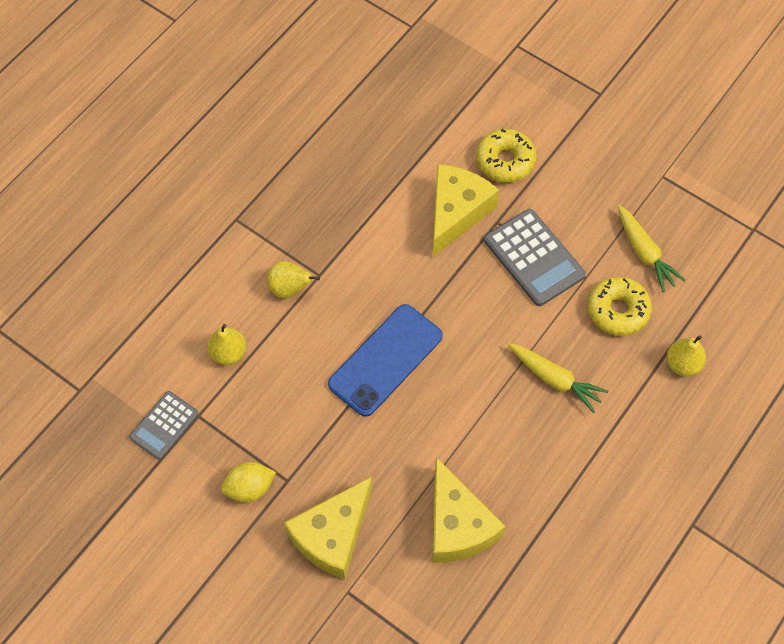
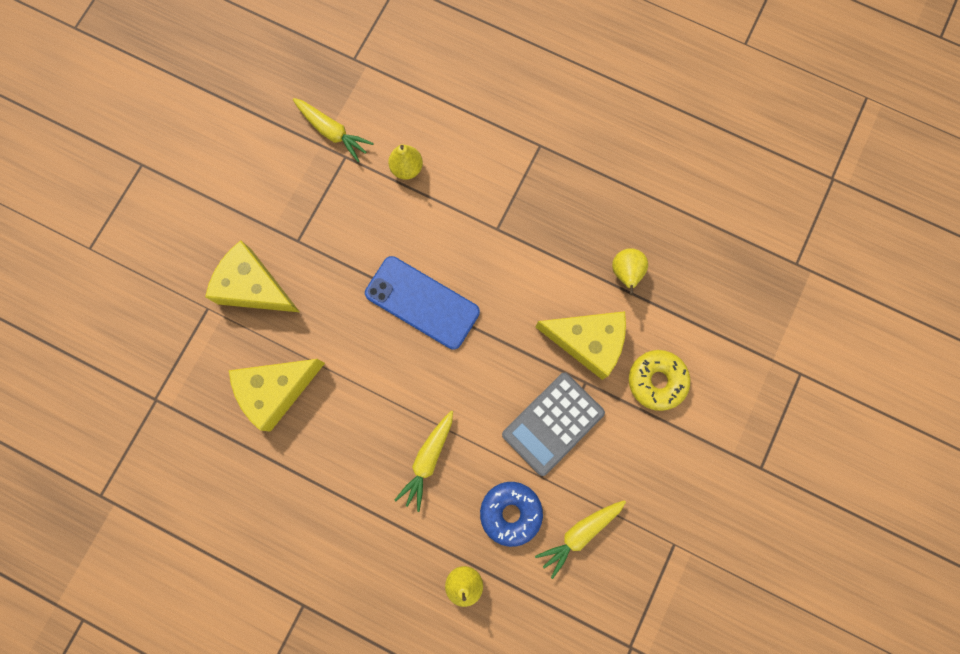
camera: 80 degrees right, 15 degrees up
(164, 425) = (332, 132): grey calculator -> yellow carrot
(250, 488) = (287, 212): yellow lemon -> none
(290, 289) = (478, 206): yellow pear -> yellow pear (626, 273)
(617, 310) = (510, 512): yellow donut -> blue donut

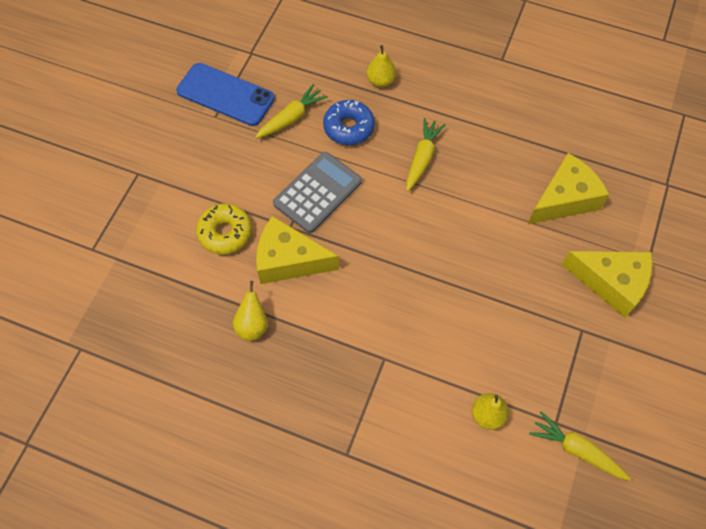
camera: 175 degrees right, 15 degrees down
(422, 302) = (448, 282): blue phone -> blue phone (225, 95)

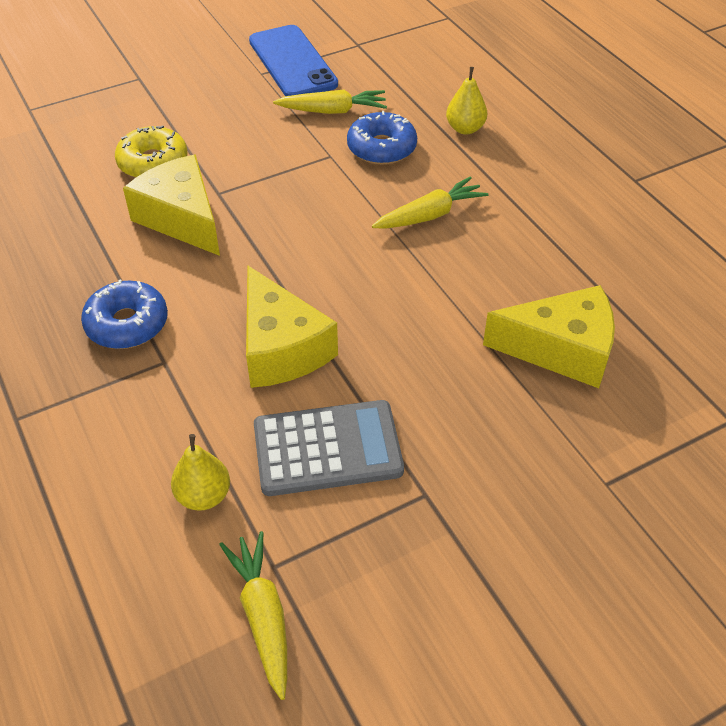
camera: 40 degrees right, 15 degrees down
(252, 325) = (79, 248): yellow pear -> none
(318, 192) = (281, 182): grey calculator -> grey calculator (327, 449)
(338, 352) = (127, 324): none -> blue donut
(611, 283) = (524, 472): yellow cheese -> yellow cheese (281, 348)

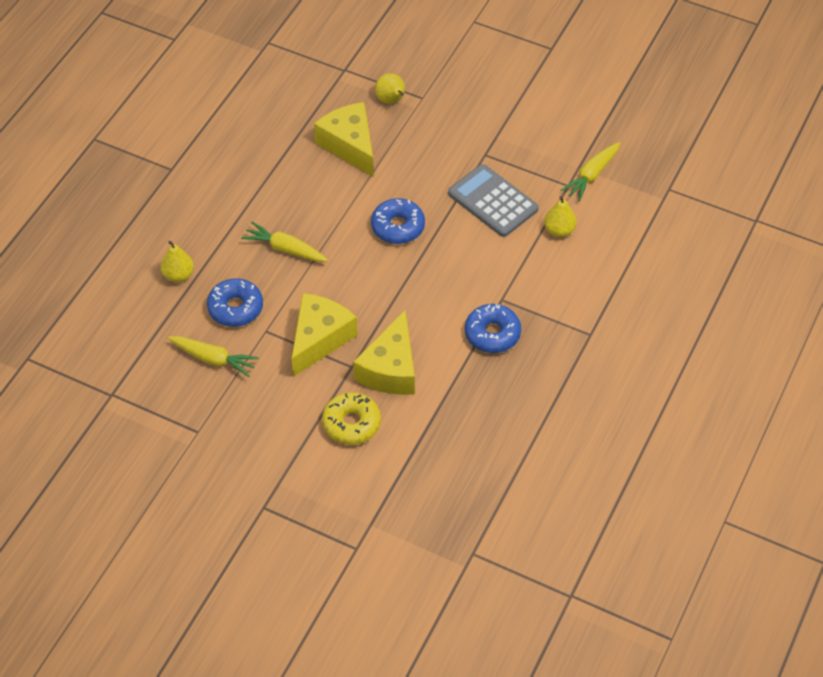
camera: 125 degrees left, 5 degrees up
(281, 348) = (448, 256): yellow cheese -> yellow cheese (319, 339)
(292, 63) = (168, 421): blue phone -> none
(332, 111) = (213, 359): yellow carrot -> yellow carrot turned 150 degrees clockwise
(374, 325) = (398, 227): none -> blue donut
(624, 441) = (391, 100): none -> yellow pear

